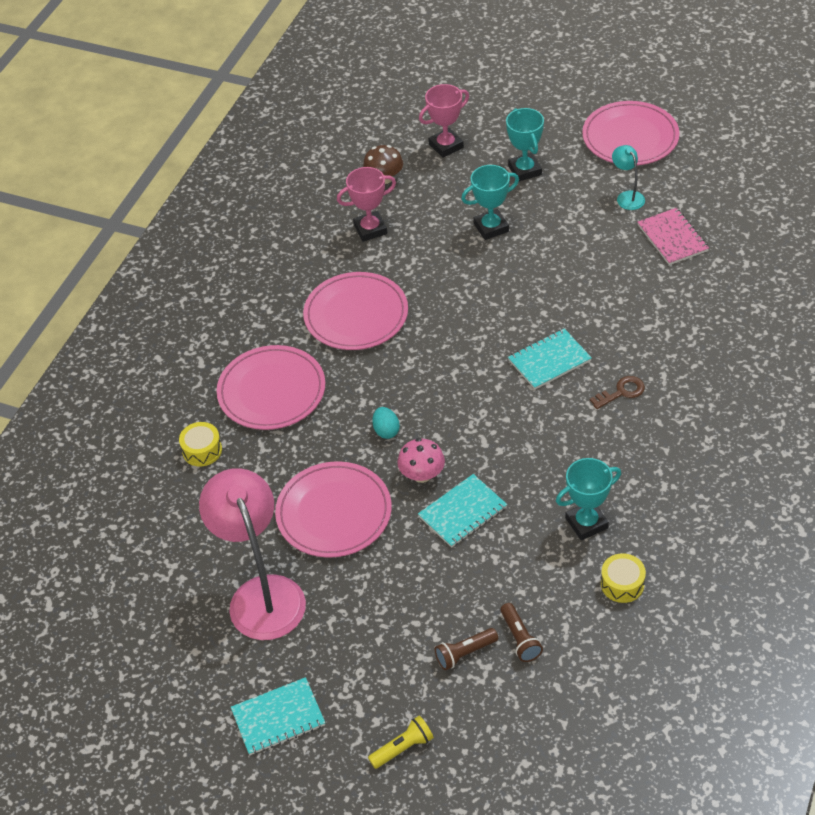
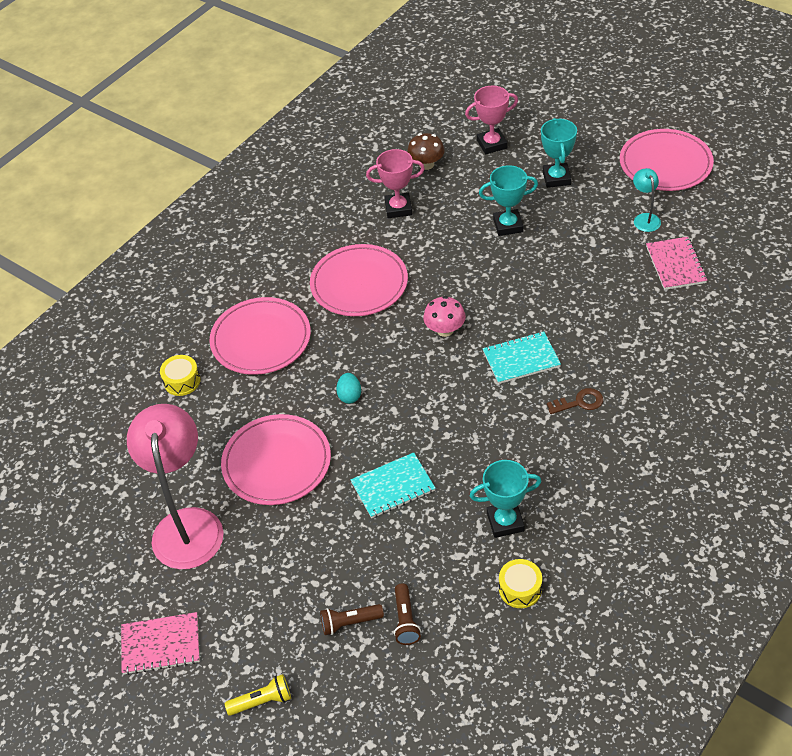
camera: 15 degrees right, 0 degrees up
(278, 717) = (161, 644): turquoise notebook -> pink notebook
(422, 474) = (368, 443): pink mushroom -> pink mushroom (445, 330)

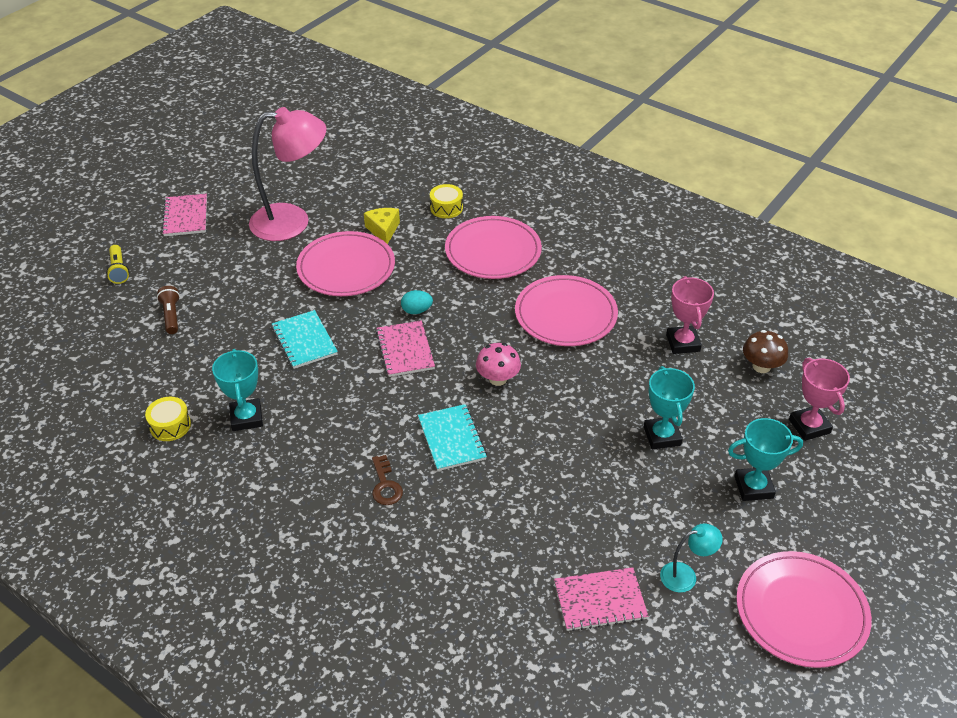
camera: 85 degrees right, 5 degrees down
(214, 434) = (383, 230): none -> yellow cheese
(405, 620) = (162, 349): brown flashlight -> none
(407, 401) = (405, 350): none -> pink notebook

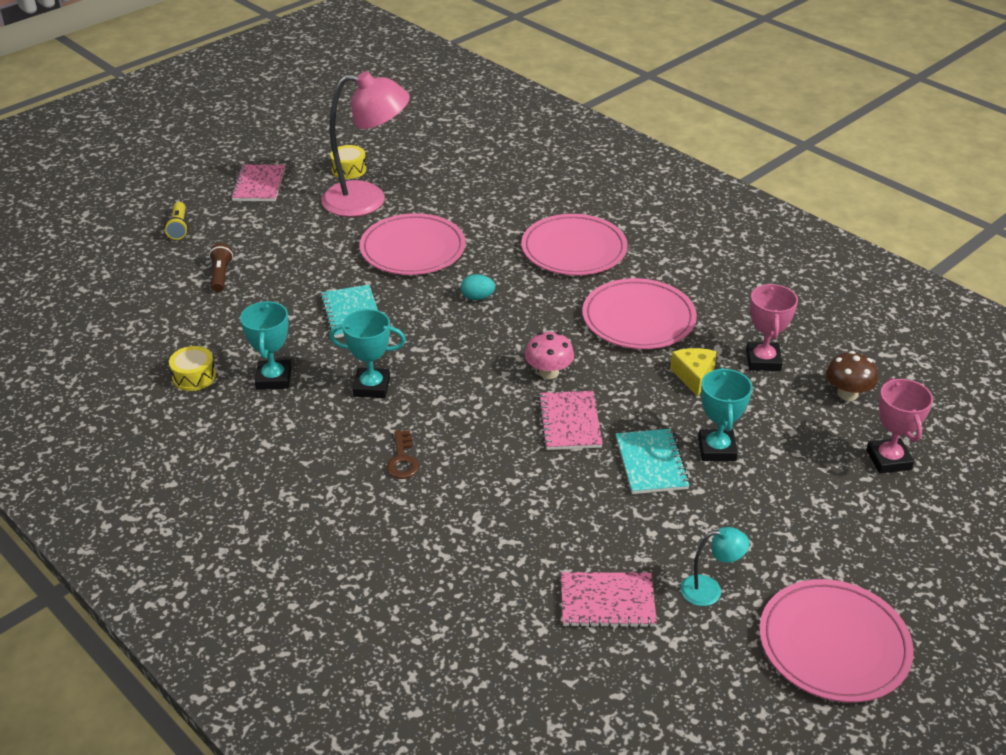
camera: 10 degrees right, 5 degrees down
(383, 230) = (461, 217): yellow cheese -> yellow cheese (694, 376)
(405, 350) = (455, 334): pink notebook -> pink notebook (570, 422)
(446, 208) = (533, 203): yellow drum -> yellow drum (349, 169)
(451, 439) = (484, 424): turquoise notebook -> turquoise notebook (651, 463)
(753, 487) = (809, 512): turquoise trophy -> turquoise trophy (371, 387)

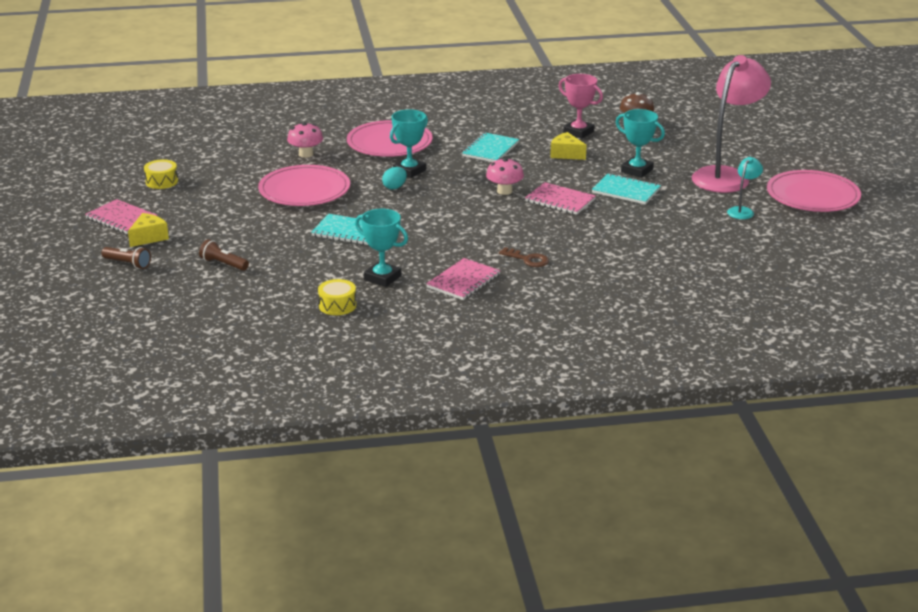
camera: 55 degrees left, 10 degrees down
(179, 227) = (128, 264): yellow flashlight -> brown flashlight
(237, 214) = (149, 237): none -> yellow cheese
(367, 200) = (215, 187): pink lamp -> pink lamp (726, 176)
(371, 387) = (440, 248): turquoise trophy -> turquoise trophy (409, 171)
(490, 214) = (306, 154): none -> pink mushroom
(607, 601) = (721, 239): pink notebook -> pink notebook (463, 281)
(638, 318) = (490, 149): pink plate -> turquoise notebook
(888, 460) = (699, 134): pink trophy -> none

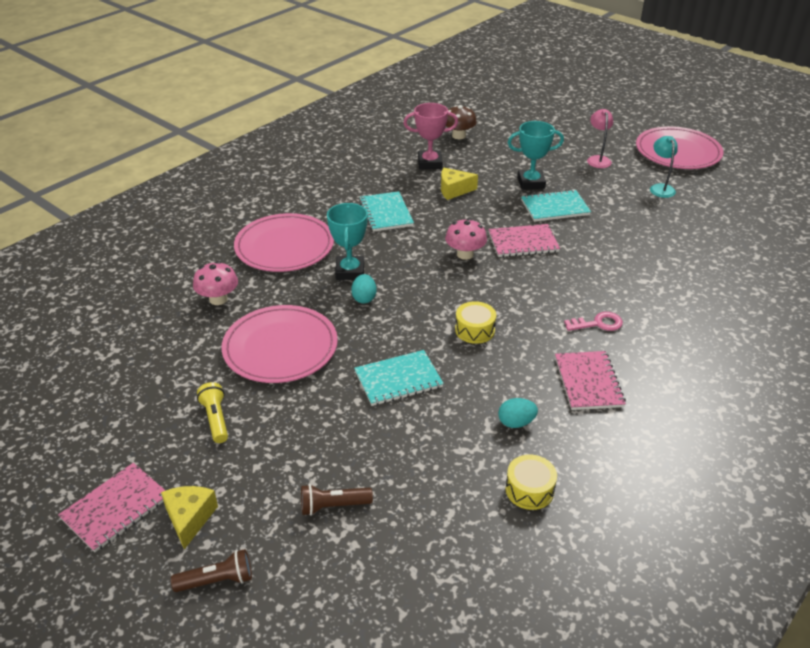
camera: 40 degrees left, 10 degrees up
(121, 218) = (115, 508): pink notebook -> pink notebook turned 45 degrees counterclockwise
(162, 181) = (97, 420): yellow drum -> yellow drum (475, 330)
(220, 206) = (216, 419): none -> yellow flashlight
(382, 278) = (516, 423): turquoise trophy -> turquoise egg
(528, 259) = (598, 323): brown key -> pink key
(726, 176) = (597, 159): pink lamp -> pink lamp, size x0.44

